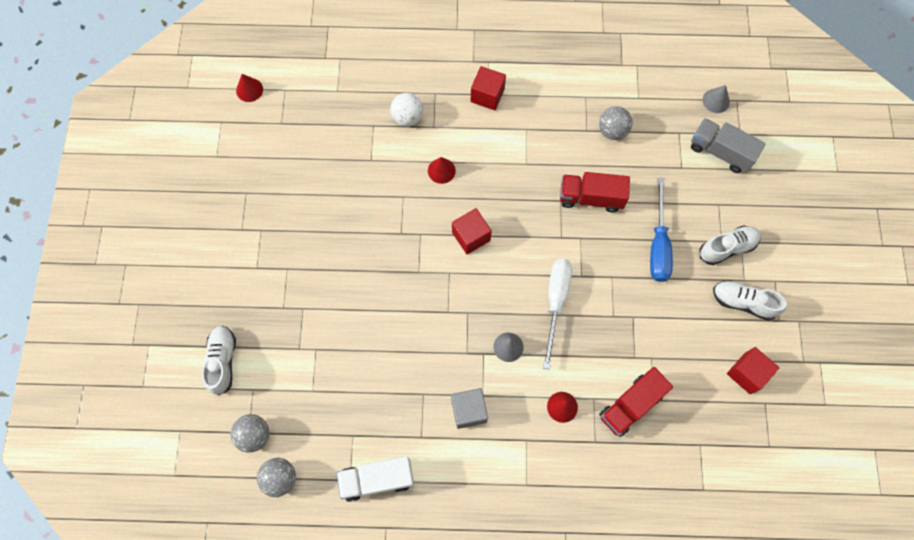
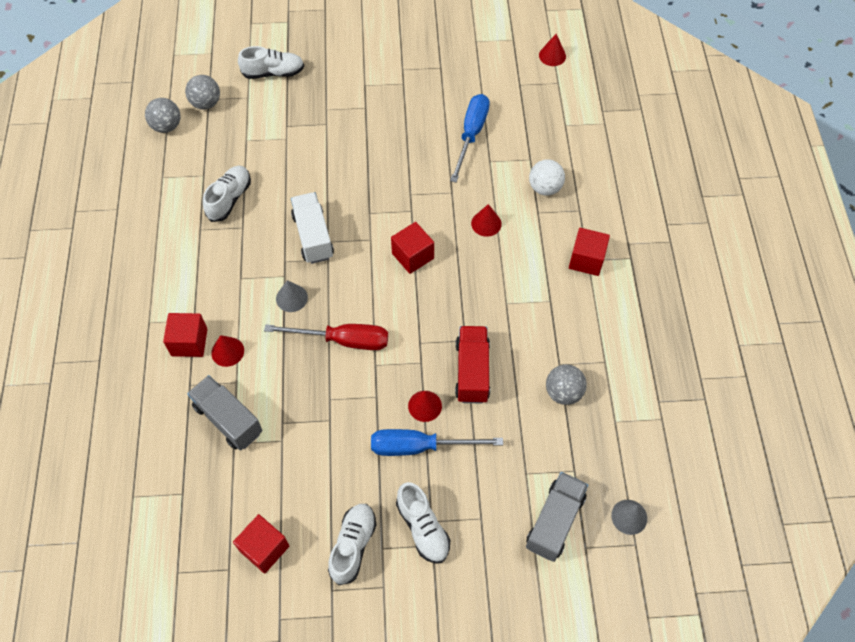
camera: 85 degrees right, 10 degrees down
(337, 173) = (471, 135): none -> blue screwdriver
(377, 479) = (161, 198): white truck -> white truck (313, 236)
(387, 407) = (229, 199): none -> white shoe
(469, 410) = (225, 267): grey cube -> none
(550, 443) = (189, 342): none -> red cube
(555, 302) = (342, 340): white screwdriver -> red screwdriver
(621, 238) = (425, 406): none -> red cone
(631, 405) = (228, 419): red truck -> grey truck

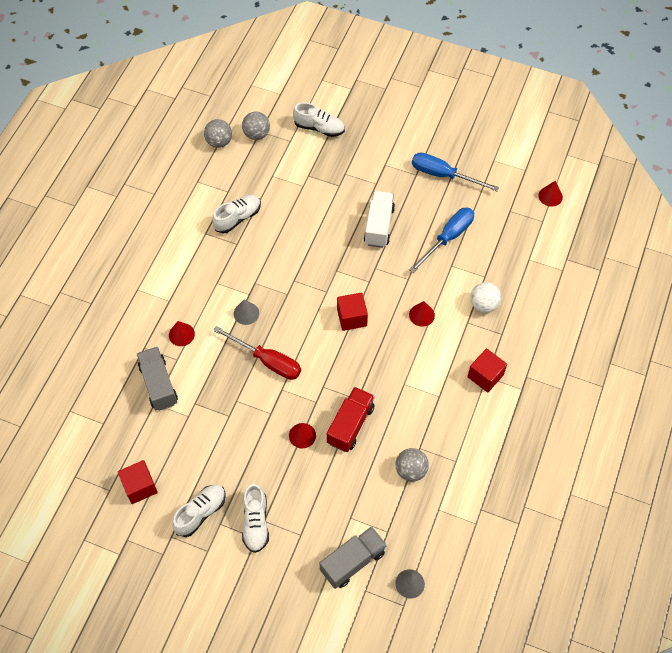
camera: 25 degrees right, 0 degrees up
(189, 342) = (158, 316): red cube -> none
(313, 236) = (285, 272): white truck -> white truck (379, 226)
(420, 446) = (283, 464): blue screwdriver -> blue screwdriver (443, 175)

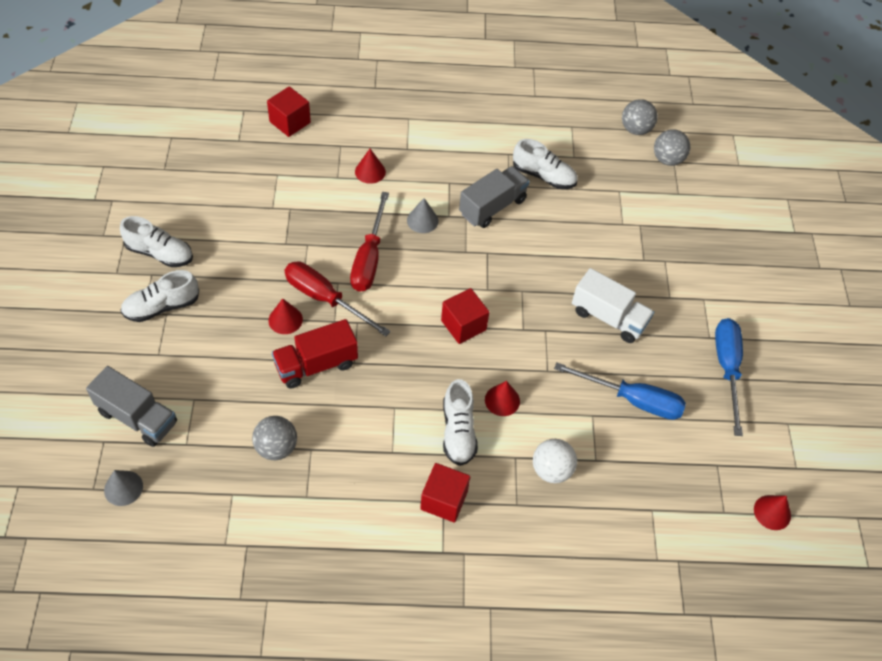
camera: 65 degrees right, 5 degrees down
(140, 487) = (175, 192): red cube -> red cube (290, 122)
(158, 384) = (301, 171): grey truck -> grey truck (492, 207)
(293, 402) = (325, 299): none -> red screwdriver
(319, 128) = (715, 216): white shoe -> white shoe (458, 431)
(350, 425) = (316, 365): red truck -> red truck turned 150 degrees clockwise
(379, 226) = (608, 317): white truck -> white truck turned 45 degrees clockwise

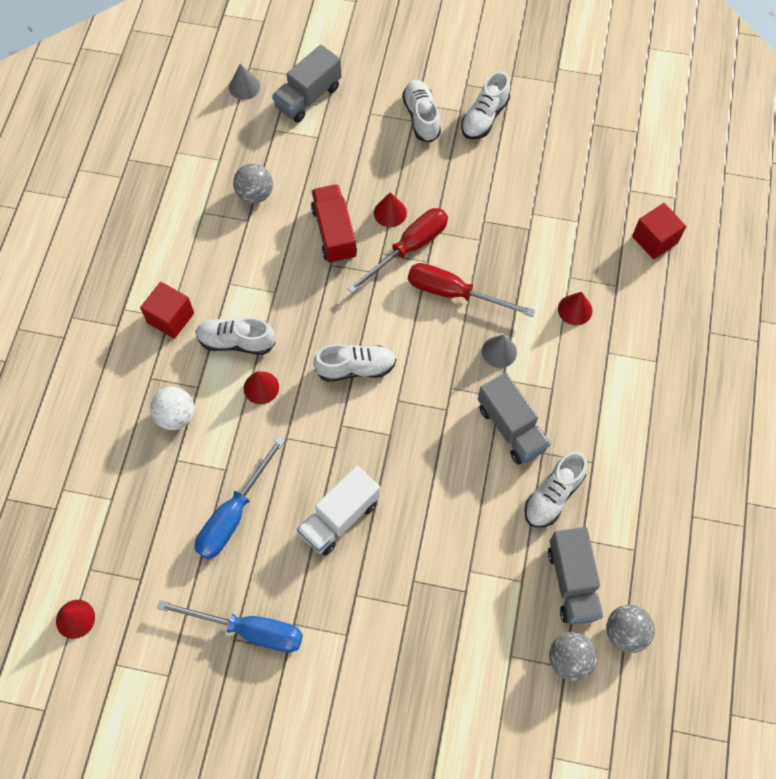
camera: 105 degrees right, 10 degrees up
(463, 325) = (356, 368): red cube -> white shoe
(609, 161) = (572, 582): none -> grey truck

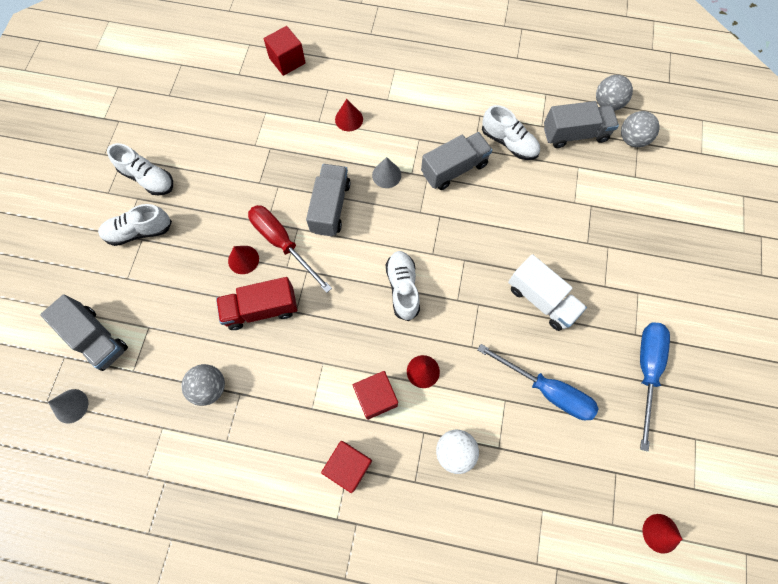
camera: 90 degrees left, 5 degrees up
(236, 342) = (376, 397): white shoe -> red cube
(454, 293) = (330, 207): red screwdriver -> grey truck

